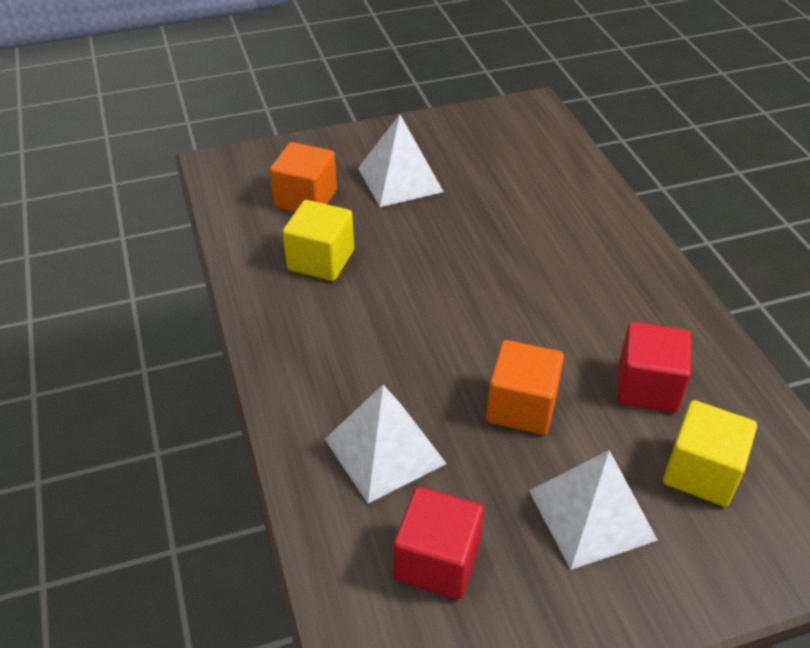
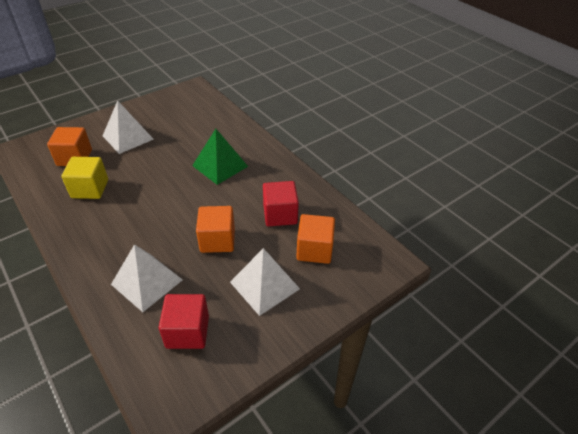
camera: 20 degrees left, 0 degrees up
(552, 267) = (220, 166): none -> green pyramid
(701, 472) = (314, 250): yellow cube -> orange cube

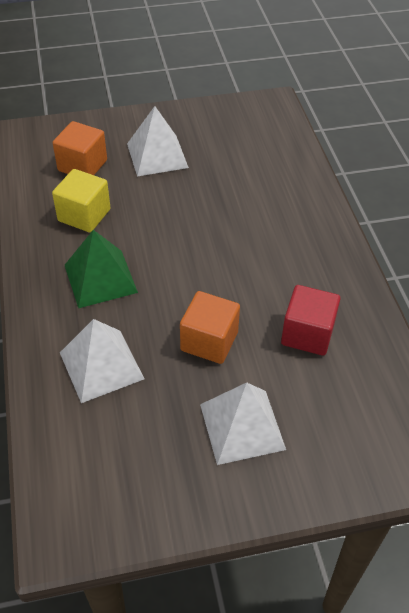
camera: 25 degrees right, 5 degrees up
(187, 332) = (122, 449): red cube -> none
(220, 166) = (258, 234): green pyramid -> green pyramid (100, 278)
(314, 250) = (331, 402): orange cube -> none

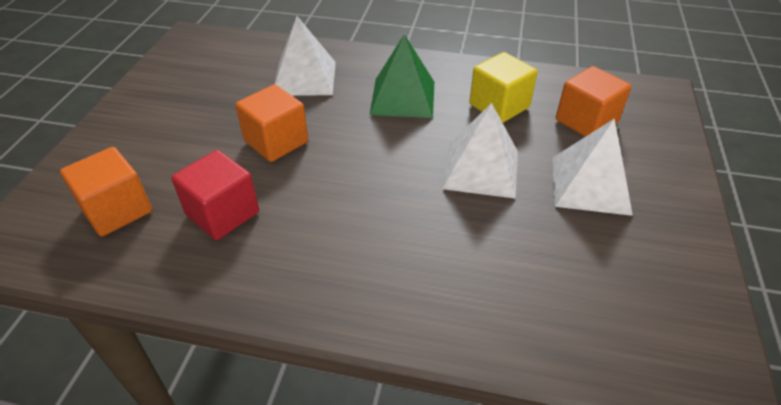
camera: 115 degrees right, 5 degrees down
(242, 426) = (175, 133): white pyramid -> white pyramid (481, 169)
(351, 406) = (117, 210): none -> orange cube

